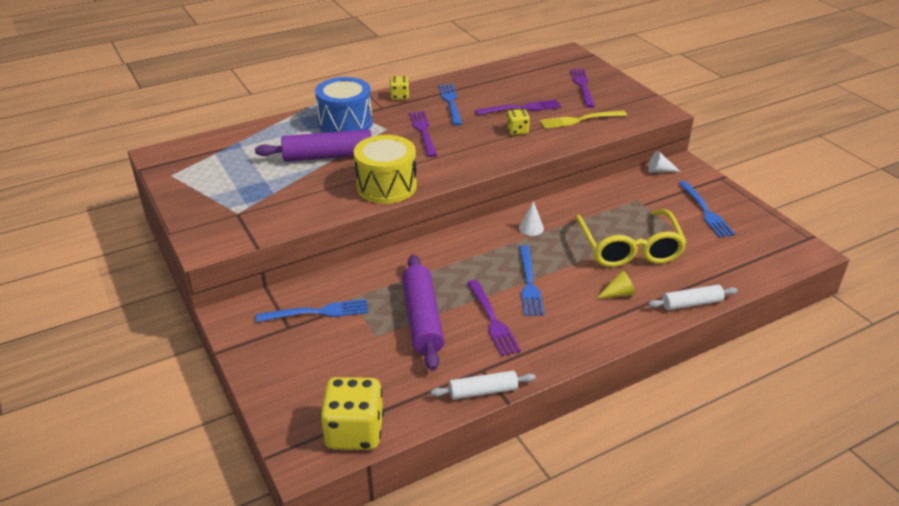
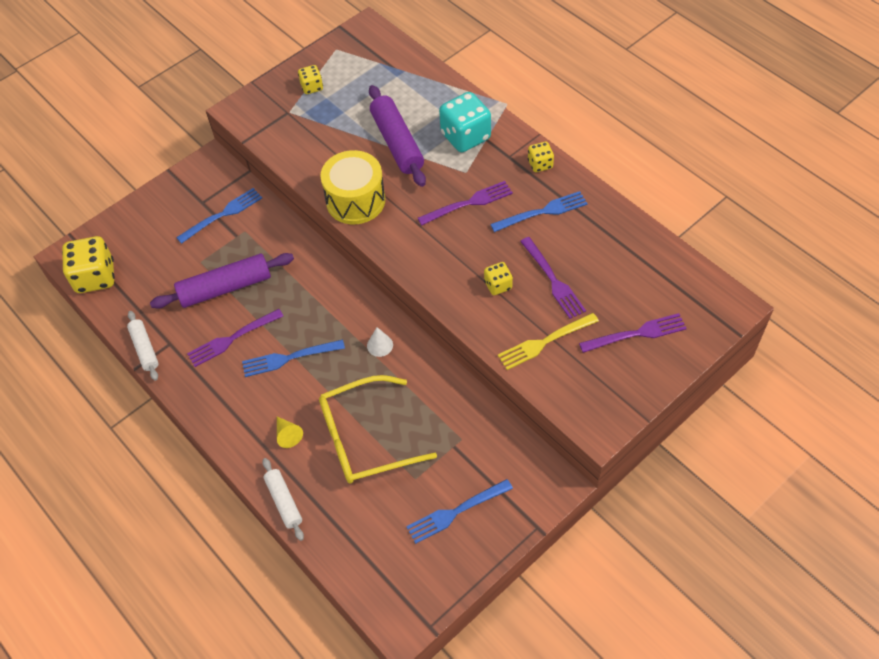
camera: 80 degrees right, 20 degrees up
(213, 195) = (312, 87): none -> yellow dice
(317, 312) = (222, 215): blue fork -> blue fork turned 105 degrees counterclockwise
(345, 123) = (465, 136): blue drum -> turquoise dice
(580, 120) = (545, 342): yellow fork -> yellow fork turned 90 degrees counterclockwise
(659, 171) = (532, 458): white cone -> none

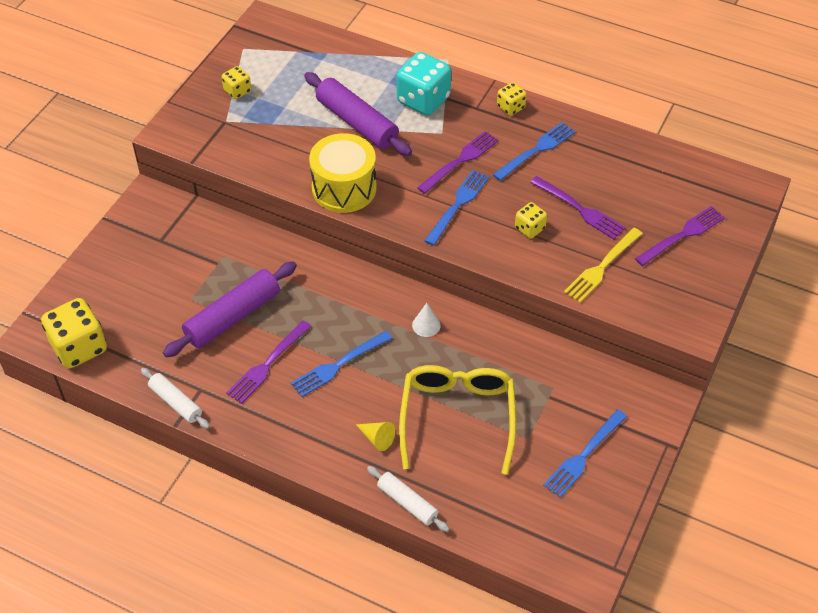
camera: 25 degrees left, 5 degrees down
(222, 215) = (190, 246): blue fork -> blue fork (457, 205)
(364, 438) = (457, 417): yellow glasses -> yellow glasses turned 135 degrees clockwise

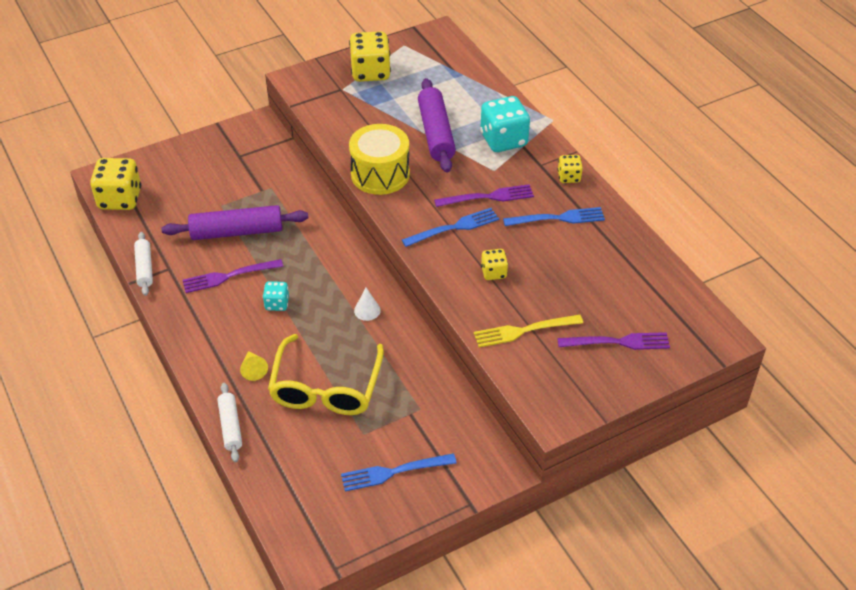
camera: 35 degrees right, 5 degrees down
(237, 91) = (370, 72): yellow dice -> yellow dice, size x1.90
(339, 365) = (277, 304): blue fork -> turquoise dice
(457, 417) = (326, 388): yellow glasses -> yellow glasses turned 150 degrees clockwise
(579, 209) = (549, 279): purple fork -> none

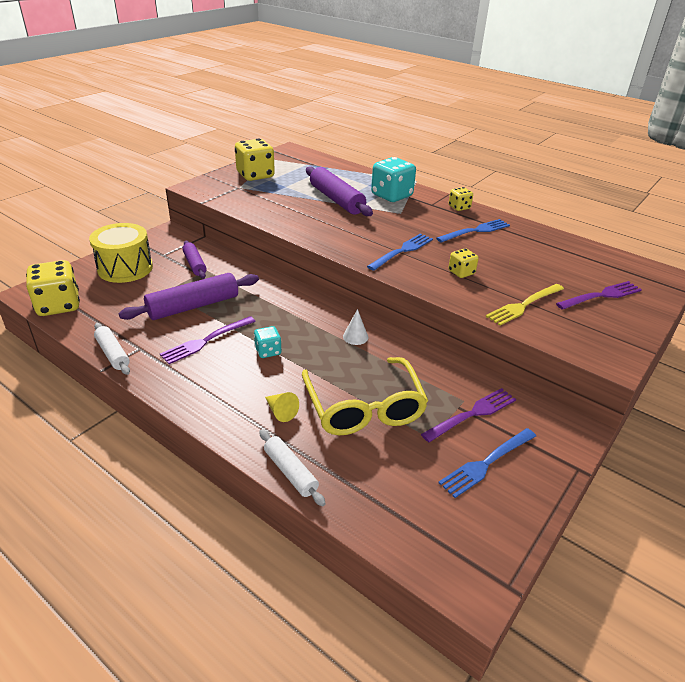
camera: 25 degrees left, 10 degrees down
(263, 177) = (195, 264): none -> purple rolling pin
(380, 174) = (312, 230): yellow drum -> yellow drum (125, 268)
(488, 197) = (411, 228): purple fork -> purple fork (472, 414)

